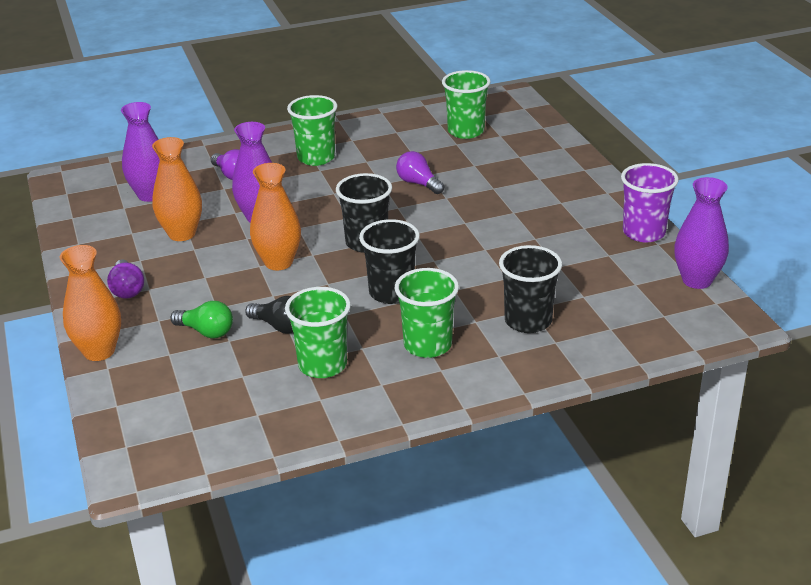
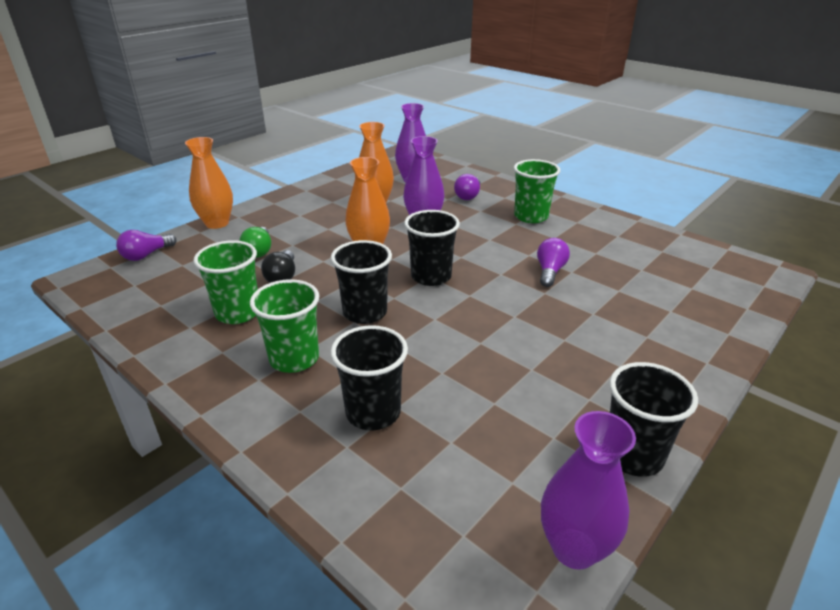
camera: 60 degrees right, 0 degrees up
(127, 289) = (294, 209): purple light bulb -> purple light bulb (146, 255)
(466, 131) = (670, 267): green cup -> none
(644, 232) = (632, 455): purple cup -> black cup

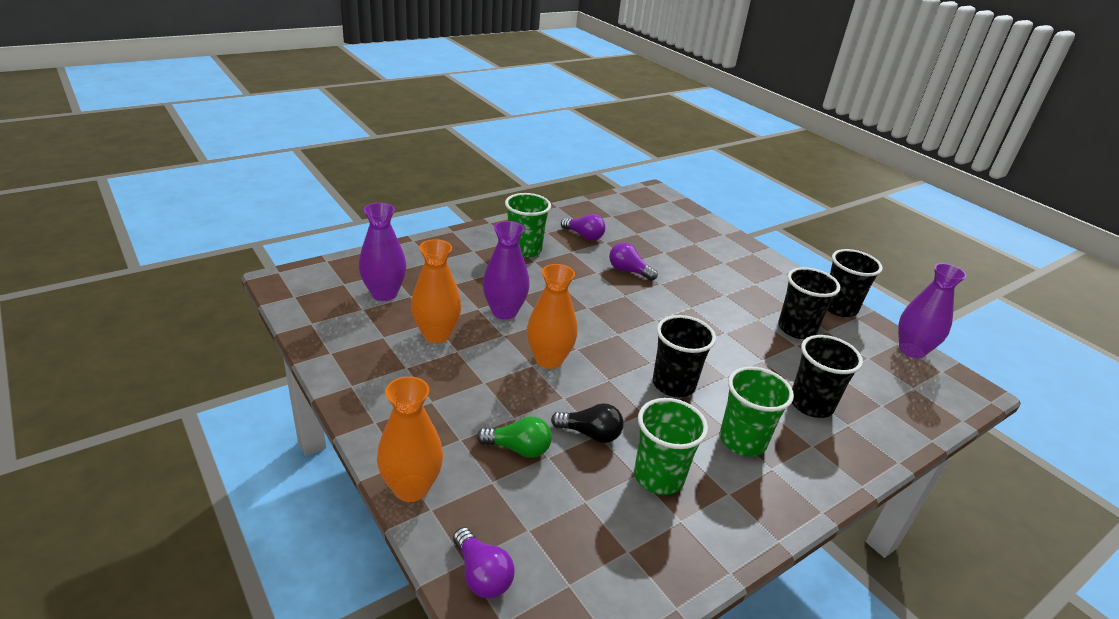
camera: 80 degrees left, 0 degrees up
(431, 276) = (619, 332): black cup -> black cup (796, 329)
(468, 196) = (456, 269): purple light bulb -> purple light bulb (584, 236)

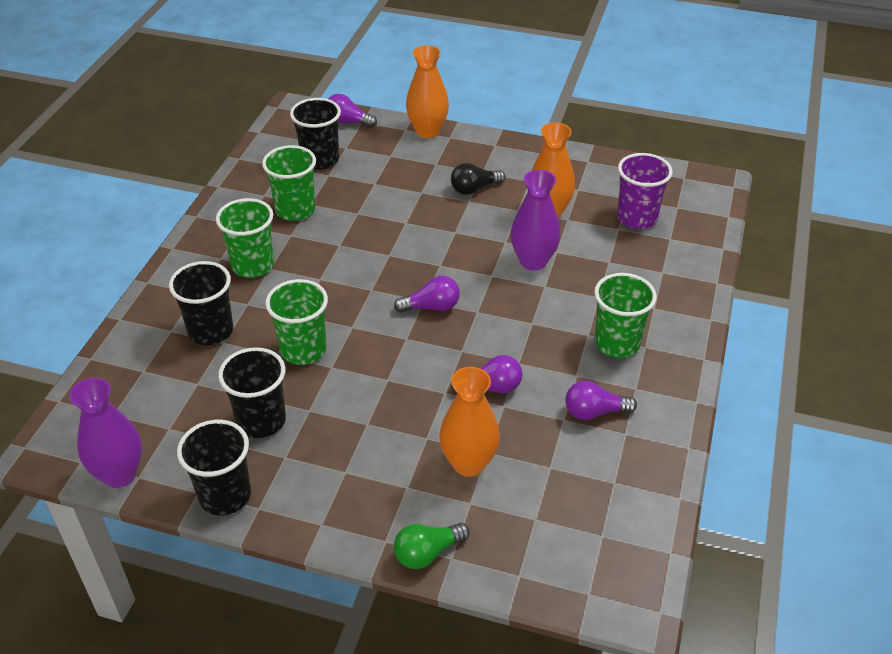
camera: 145 degrees right, 10 degrees up
(384, 294) = (637, 218): purple vase -> purple cup
(518, 449) = (396, 178): green light bulb -> green light bulb (427, 553)
(549, 360) = (448, 243): orange vase -> orange vase (469, 463)
(590, 434) = (362, 210): black light bulb -> black light bulb (474, 189)
(616, 326) = (432, 307): none -> purple light bulb
(673, 384) = (336, 280): black cup -> black cup (320, 160)
(739, 352) = (303, 350): none -> green cup

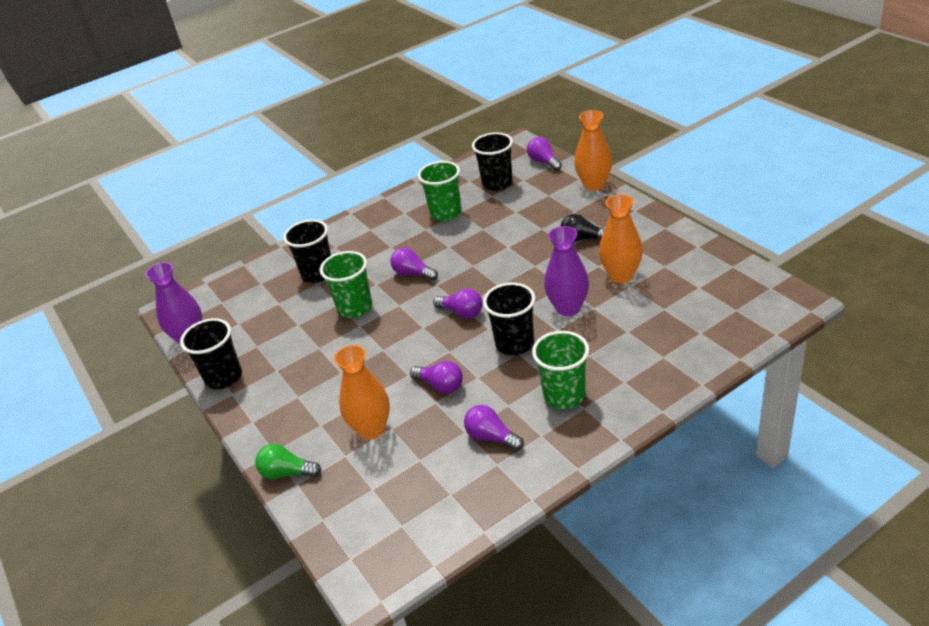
camera: 45 degrees right, 5 degrees down
(253, 265) = (383, 241): green cup -> none
(261, 421) = (287, 342): black cup -> black cup (514, 344)
(331, 288) = (413, 273): none -> purple light bulb
(637, 218) = (689, 306): purple cup -> none

